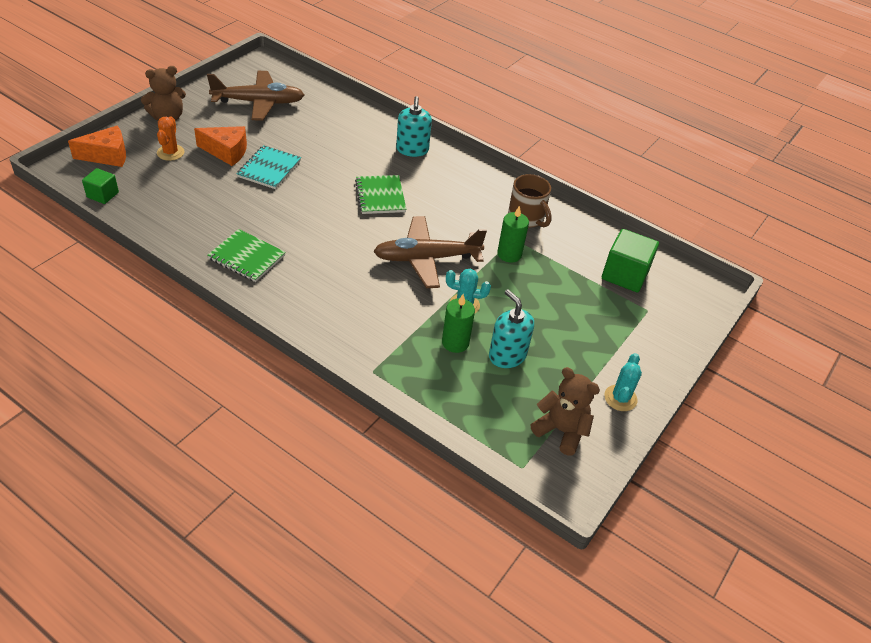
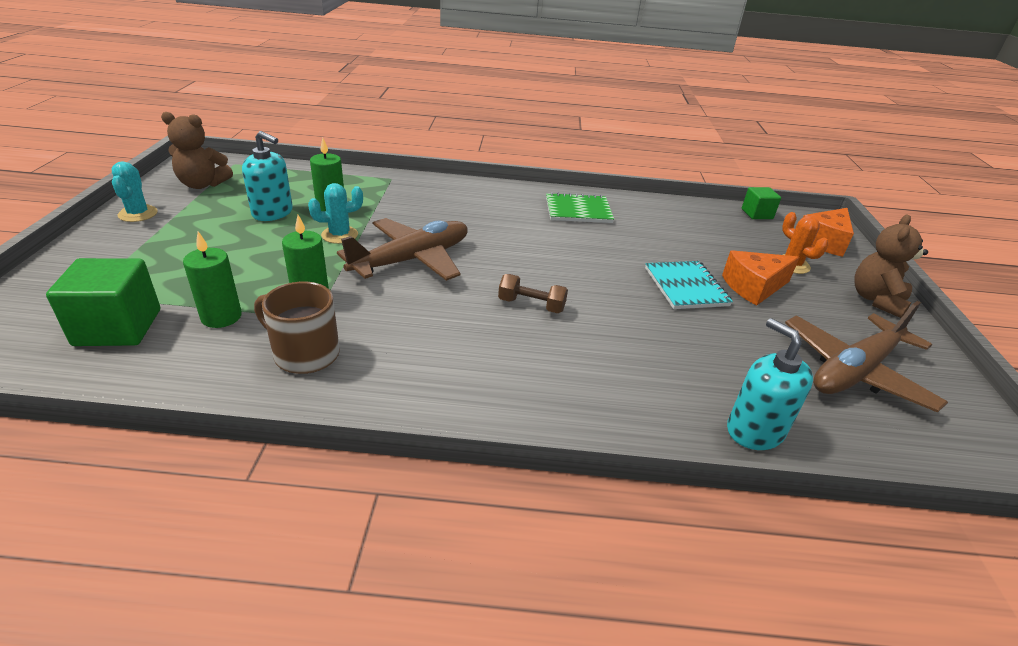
camera: 150 degrees right, 10 degrees down
(380, 196) = (531, 305): green notebook -> brown dumbbell
(412, 150) = (567, 395): turquoise soap dispenser -> turquoise soap dispenser (754, 431)
(566, 259) = (221, 317): none -> green candle

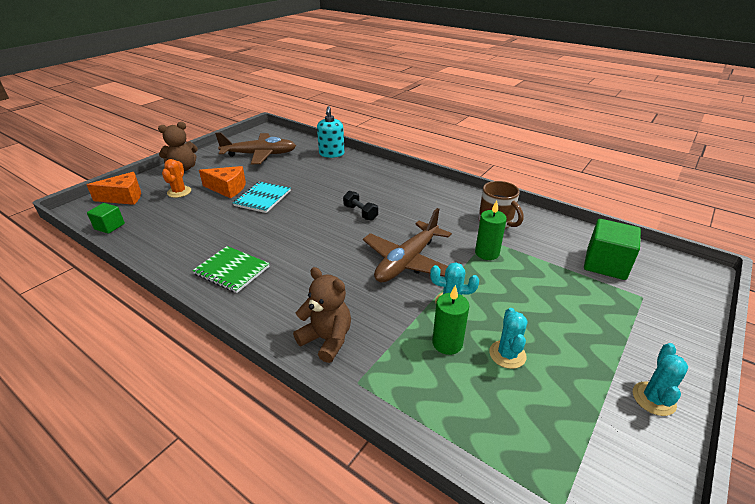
camera: 145 degrees left, 0 degrees up
(202, 184) = (597, 448): brown teddy bear -> brown teddy bear (327, 339)
(221, 317) = (543, 254): green candle -> none
(273, 213) = (507, 354): turquoise soap dispenser -> turquoise cactus
(412, 260) = (407, 261): brown plane -> brown plane turned 45 degrees counterclockwise
(531, 305) = (360, 213): brown dumbbell -> black dumbbell

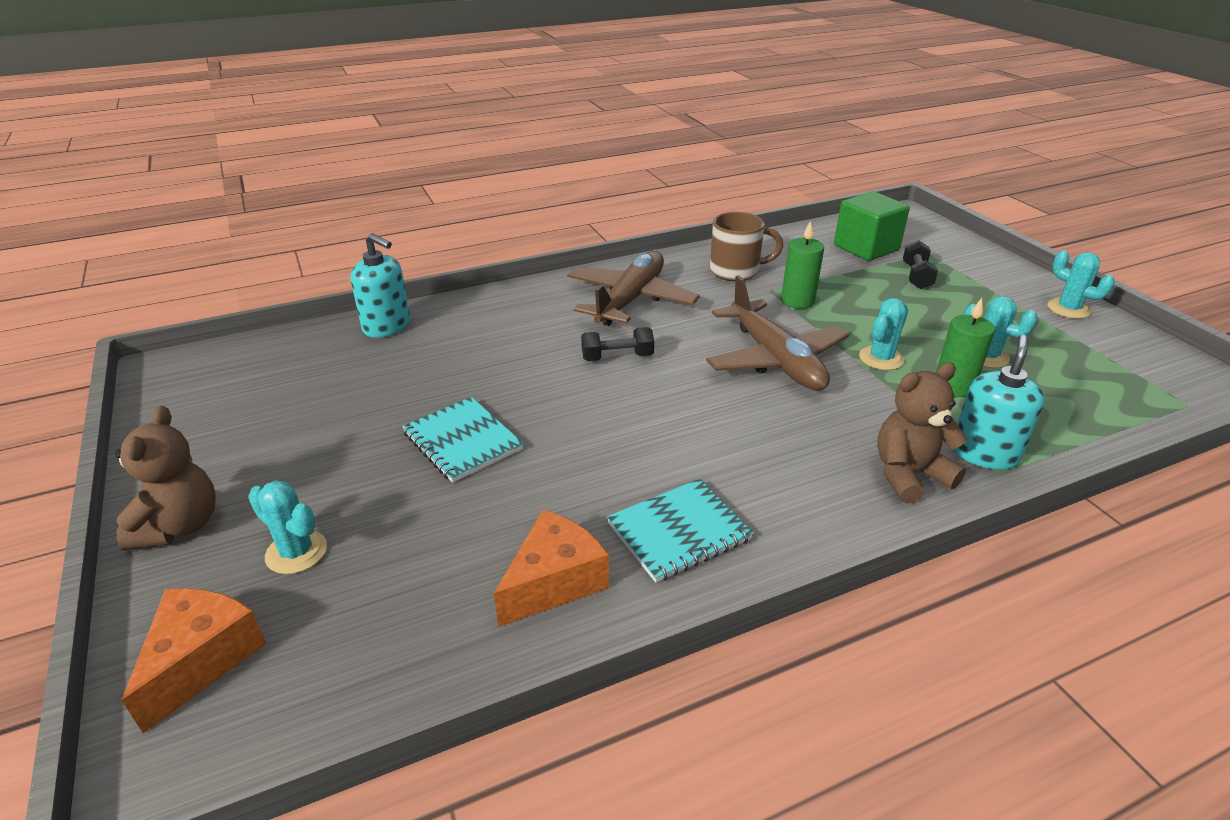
camera: 60 degrees left, 0 degrees up
(109, 226) = (334, 705): green cube -> none
(179, 192) = (296, 552): orange cactus -> turquoise cactus
(227, 188) = (369, 477): orange cheese -> orange cheese (554, 582)
(232, 270) = (679, 532): green notebook -> turquoise notebook
(260, 155) = (273, 403): brown plane -> brown plane (630, 300)
(375, 371) = (984, 453): none -> turquoise soap dispenser
(593, 297) = (916, 276): none -> black dumbbell

